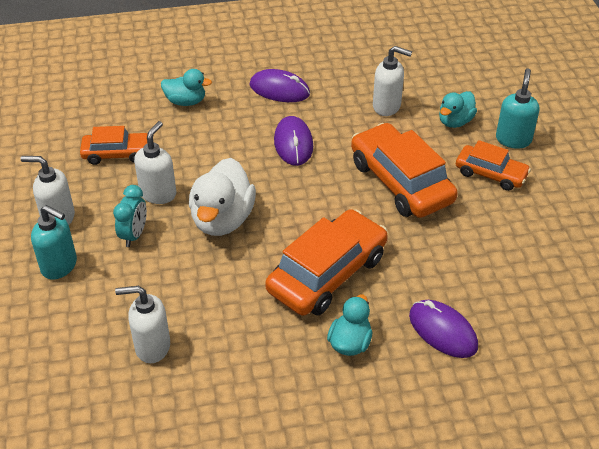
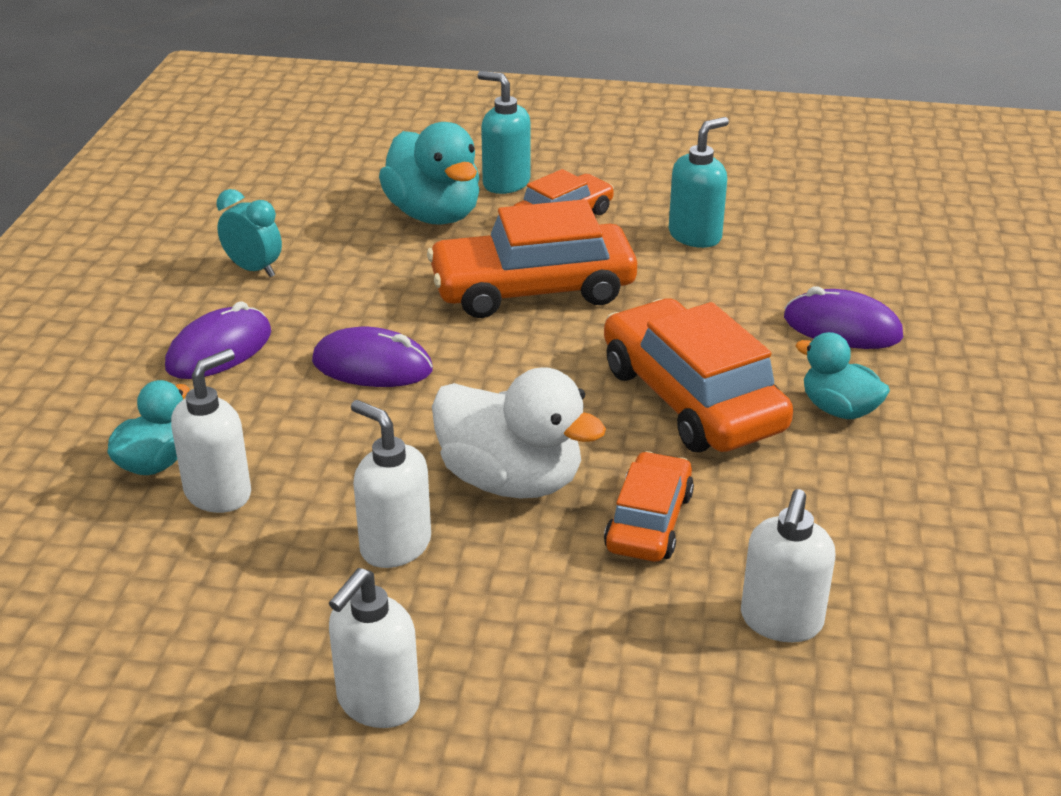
camera: 70 degrees left, 10 degrees down
(59, 266) = (520, 720): turquoise soap dispenser -> turquoise soap dispenser (695, 236)
(117, 154) = (238, 583): orange car -> orange car (649, 521)
(134, 235) = (489, 597): turquoise clock -> turquoise clock (254, 269)
(387, 106) = (353, 260): white soap dispenser -> white soap dispenser (219, 493)
(442, 331) = (842, 328): purple mouse -> purple mouse turned 45 degrees clockwise
(455, 121) = (434, 215): turquoise duck -> turquoise duck, size x1.69

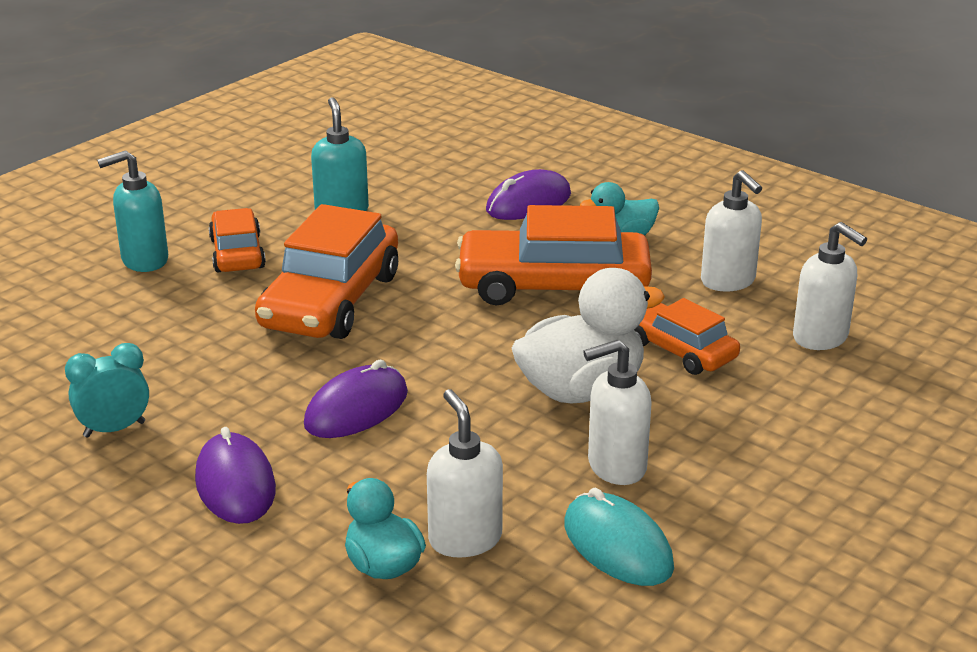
camera: 60 degrees left, 5 degrees down
(264, 588) = (617, 546): none -> turquoise mouse
(377, 703) = (793, 526): white soap dispenser -> white soap dispenser (728, 281)
(434, 215) = (149, 309): turquoise duck -> none

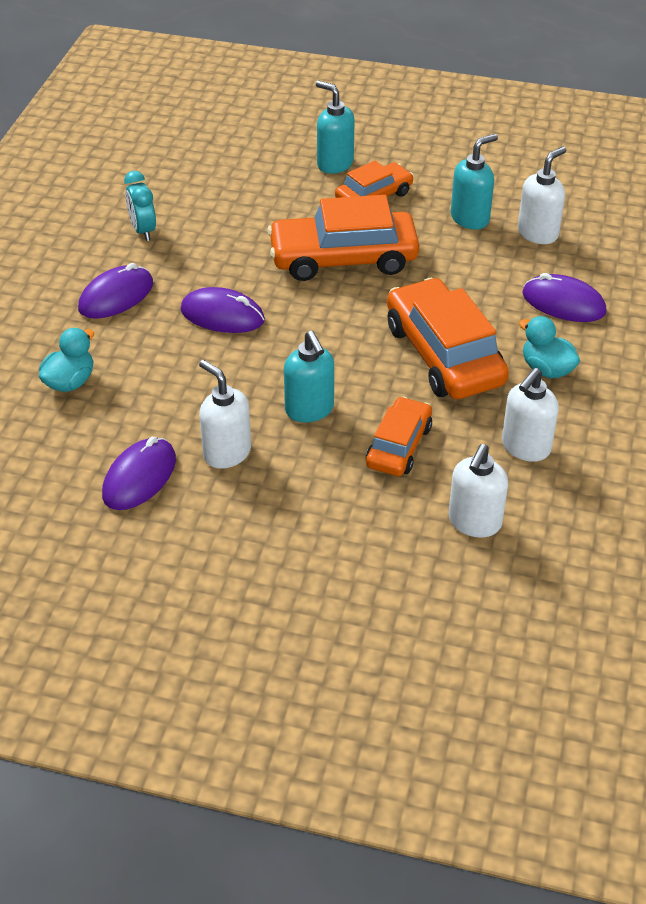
camera: 65 degrees right, 15 degrees up
(114, 429) = (143, 230): turquoise clock -> turquoise clock turned 150 degrees counterclockwise
(465, 539) = (112, 407): white soap dispenser -> white soap dispenser (538, 233)
(581, 390) = (309, 410): white duck -> turquoise soap dispenser
(617, 546) = (139, 477): turquoise mouse -> purple mouse

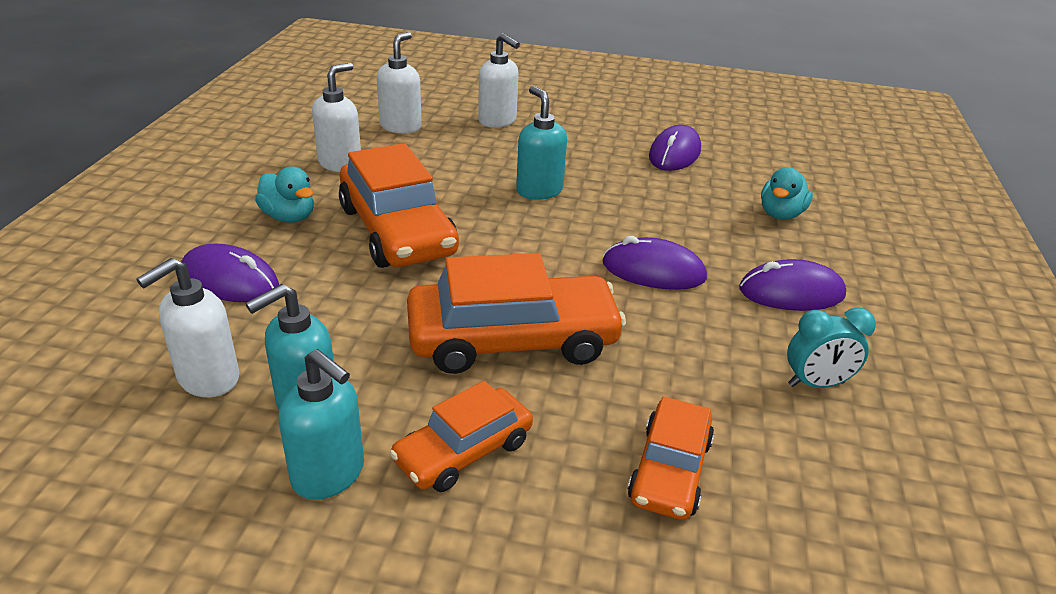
camera: 175 degrees right, 10 degrees down
(116, 296) = (791, 293): purple mouse -> purple mouse turned 45 degrees clockwise
(143, 230) = (816, 384): turquoise clock -> turquoise clock turned 105 degrees clockwise
(226, 453) = (608, 166): white soap dispenser -> white soap dispenser (498, 121)
(334, 163) = (538, 533): turquoise soap dispenser -> turquoise soap dispenser (329, 474)
(399, 446) = (455, 166): orange car -> orange car (670, 470)

